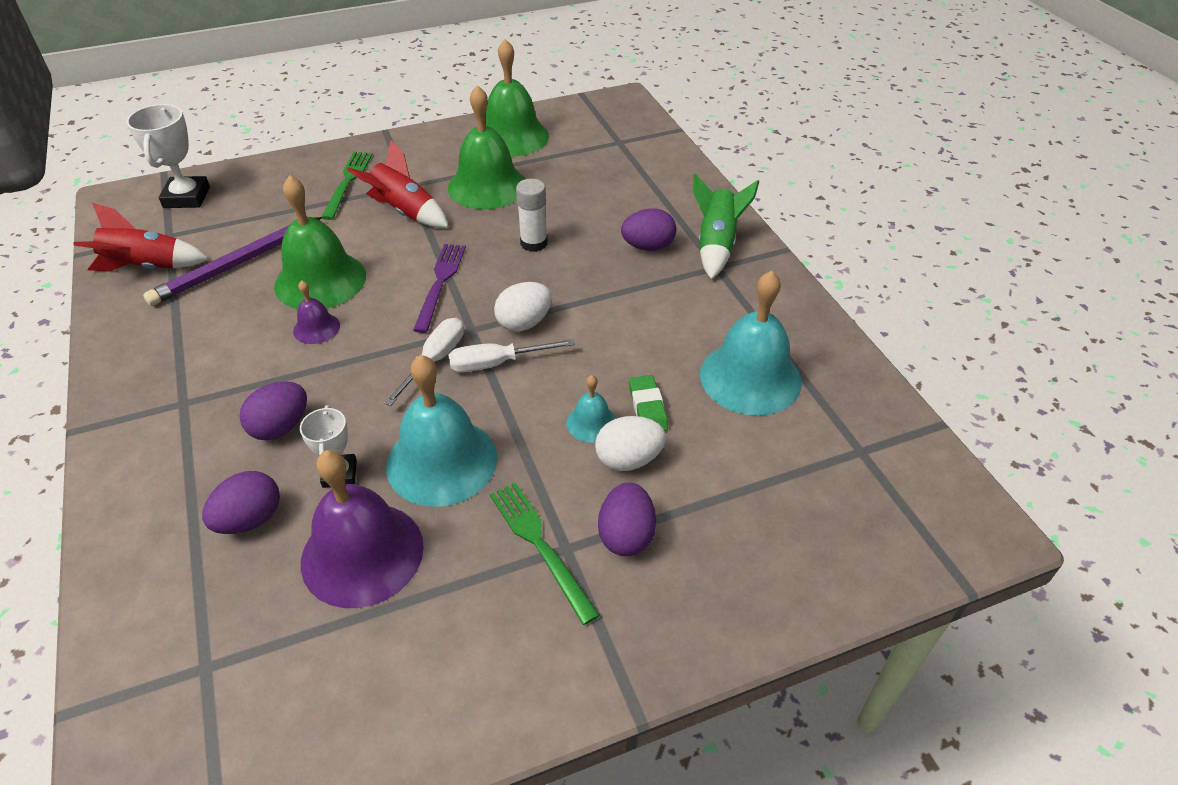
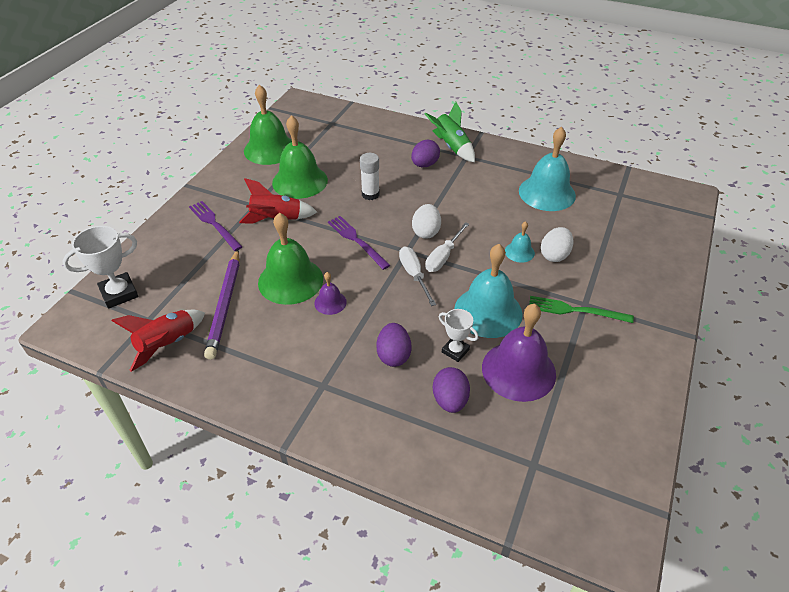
camera: 45 degrees left, 0 degrees up
(187, 197) = (119, 293): white trophy -> white trophy turned 75 degrees counterclockwise
(348, 182) = (214, 224): green fork -> purple fork
(626, 535) = (596, 282): purple egg -> none
(647, 408) = (530, 231): green eraser -> none

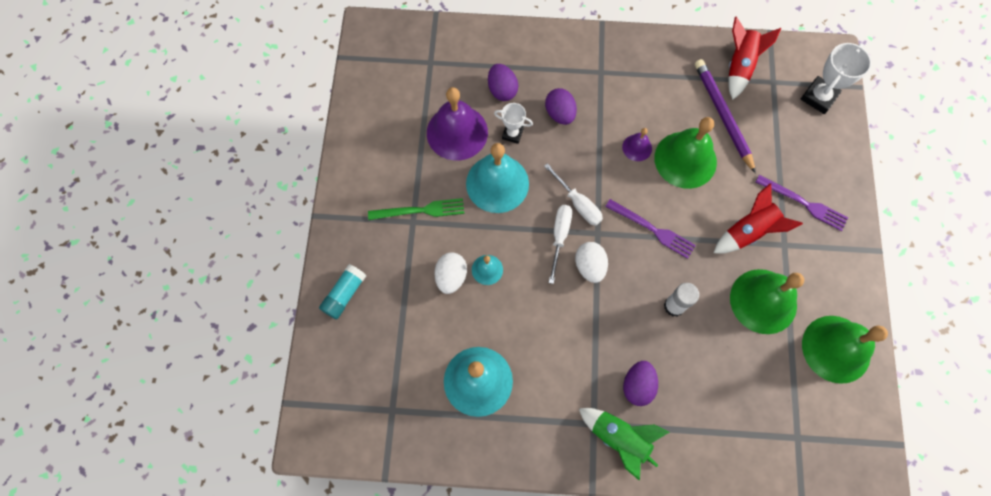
camera: 160 degrees right, 25 degrees up
(659, 268) = (344, 294): none -> turquoise glue stick

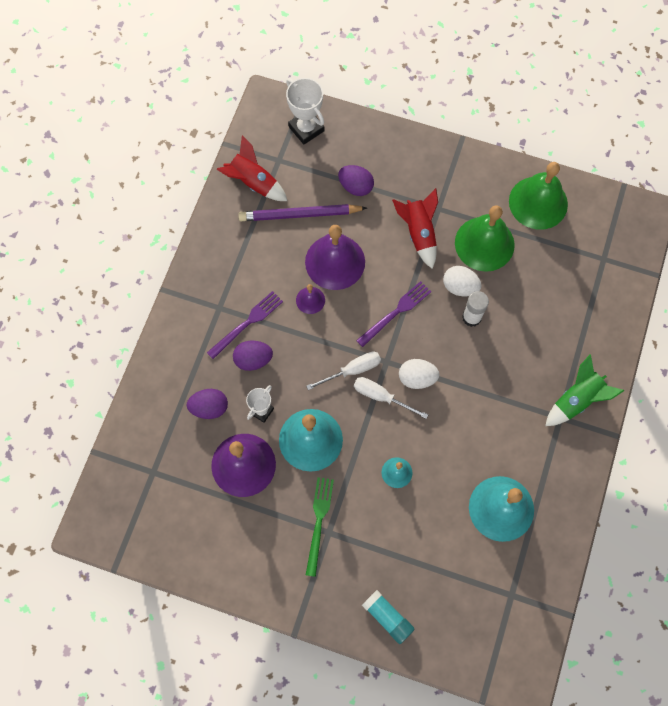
camera: 75 degrees left, 0 degrees up
(451, 277) = (395, 508): white egg -> white egg (460, 287)
(637, 385) = (535, 370): purple egg -> purple egg (356, 187)
(685, 159) = (335, 262): green bell -> purple bell
(803, 203) = (404, 179): purple fork -> purple fork (247, 323)

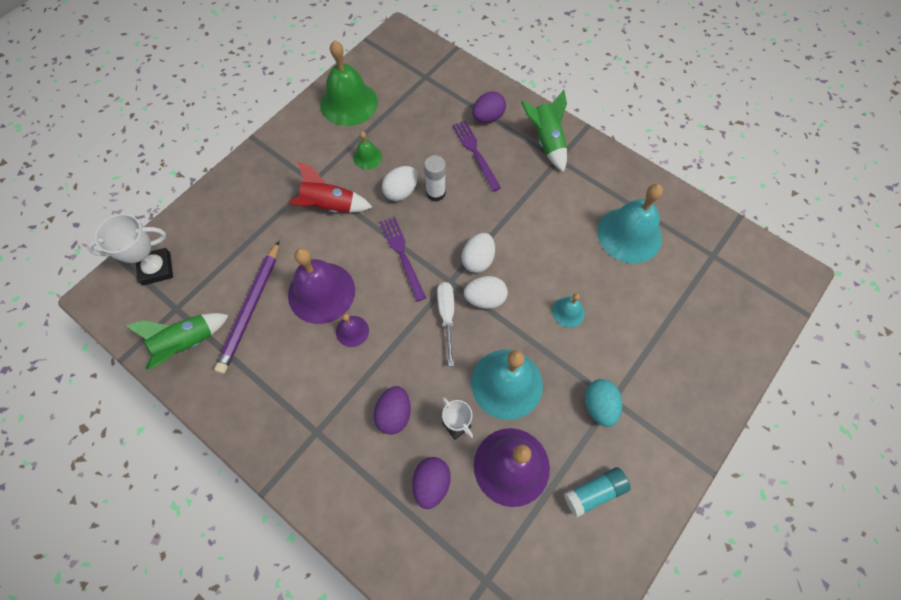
camera: 70 degrees left, 5 degrees down
(247, 323) = (349, 407): purple fork -> purple fork (475, 153)
(253, 182) = (187, 343): red rocket -> green rocket
(319, 522) = (599, 406): green fork -> turquoise egg
(356, 187) = (249, 244): purple egg -> purple egg (488, 117)
(381, 397) = (485, 299): white screwdriver -> white egg
(387, 617) = (714, 372): turquoise glue stick -> turquoise glue stick (594, 492)
(484, 243) = (367, 157): green bell -> green bell, size x0.48

